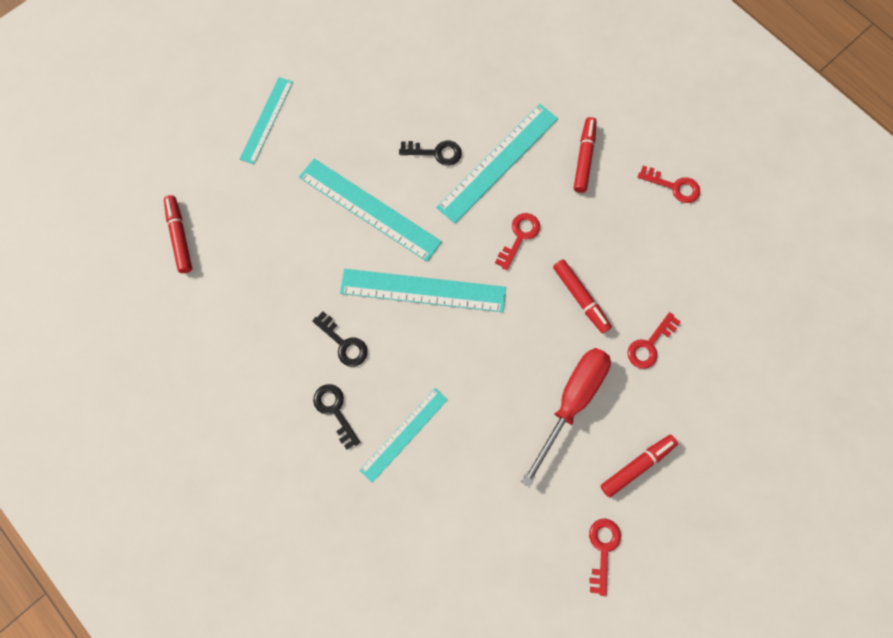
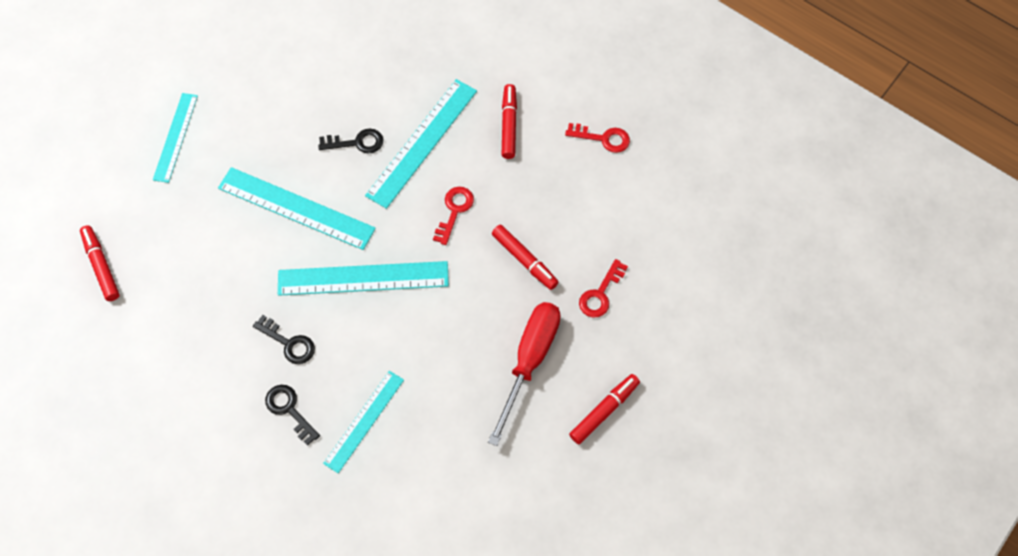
camera: 10 degrees left, 10 degrees down
(602, 549) = (581, 496): red key -> none

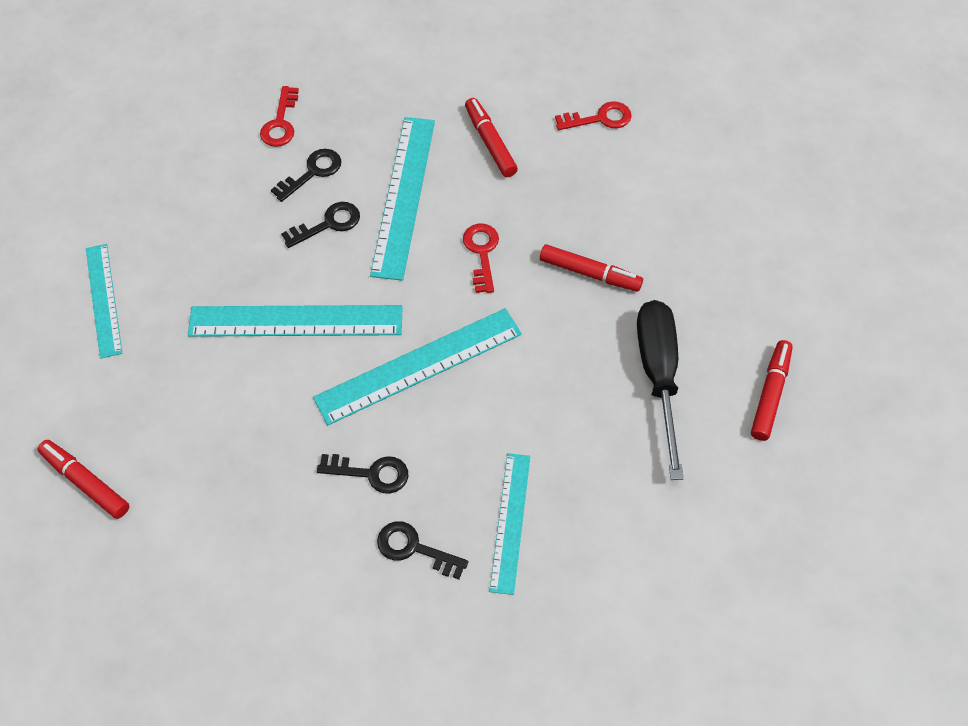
camera: 25 degrees left, 5 degrees down
(367, 97) = (312, 172): none -> black key
(529, 361) = (658, 376): red screwdriver -> black screwdriver
(600, 294) = (692, 275): red key -> red key (280, 123)

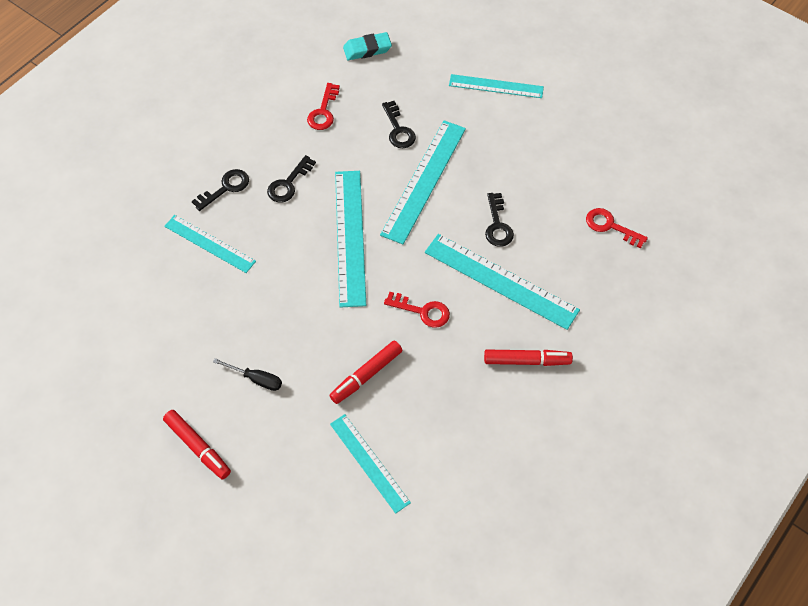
camera: 115 degrees right, 0 degrees up
(85, 482) = (367, 49): red marker -> turquoise eraser
(312, 172) = (551, 231): black key -> black key (398, 130)
(600, 118) = (515, 456): red key -> red key (323, 111)
(658, 376) = (256, 379): black screwdriver -> black screwdriver, size x0.48
(683, 231) = (369, 463): none -> turquoise ruler

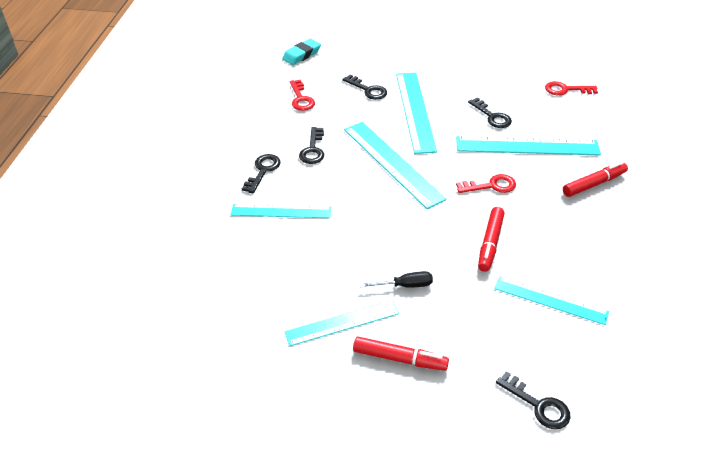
camera: 30 degrees left, 15 degrees down
(273, 551) = (538, 405): none -> black key
(496, 86) = (413, 45): turquoise ruler -> turquoise ruler (342, 322)

